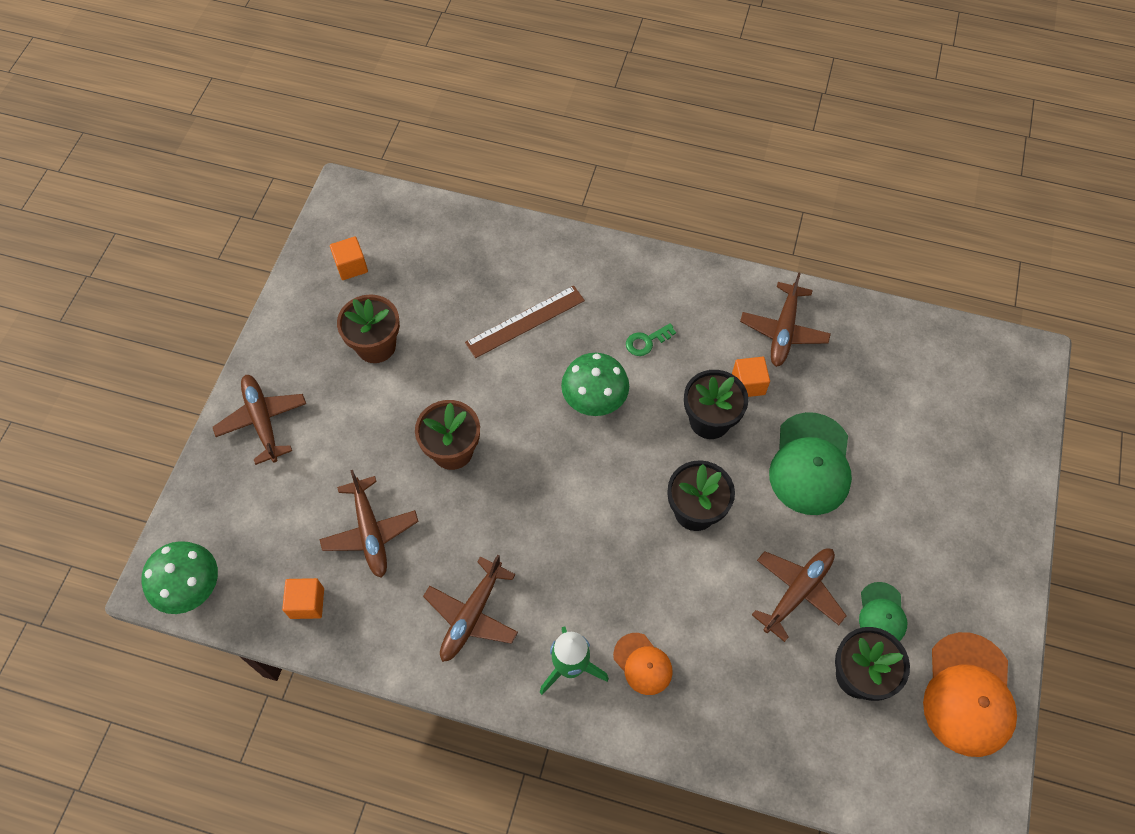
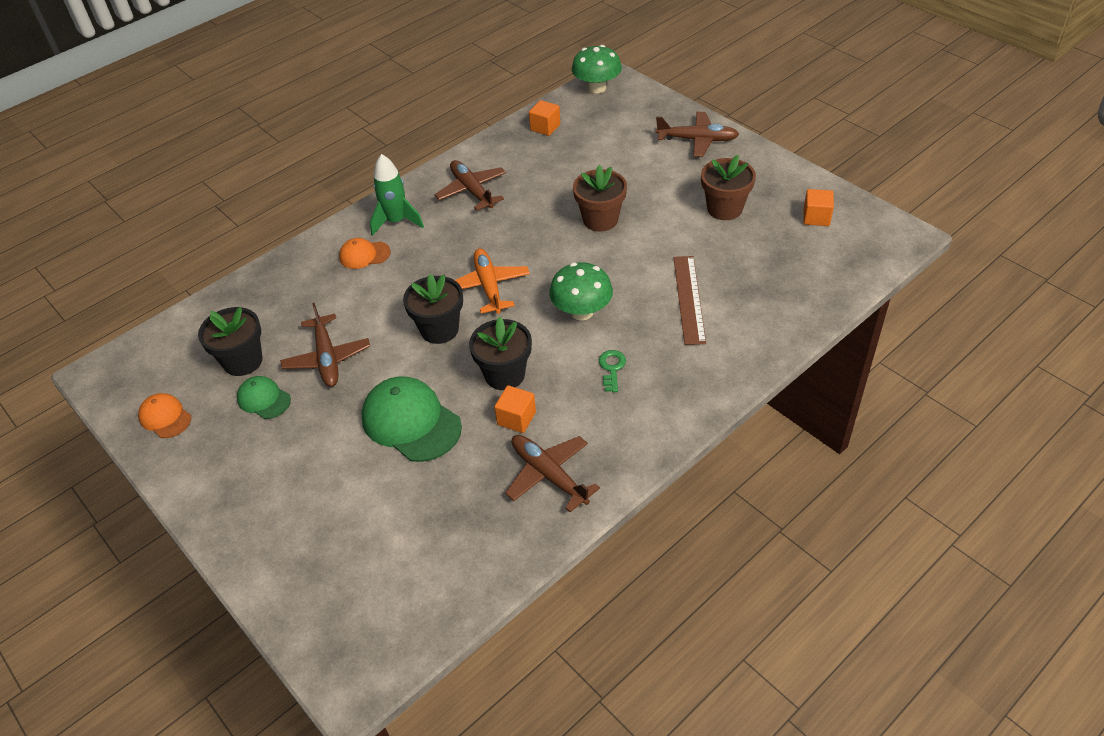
camera: 125 degrees right, 15 degrees down
(370, 532) = (570, 164): brown plane -> none
(612, 500) = (489, 287): none -> orange plane
(968, 694) = (165, 417): orange cap -> orange cap, size x0.55

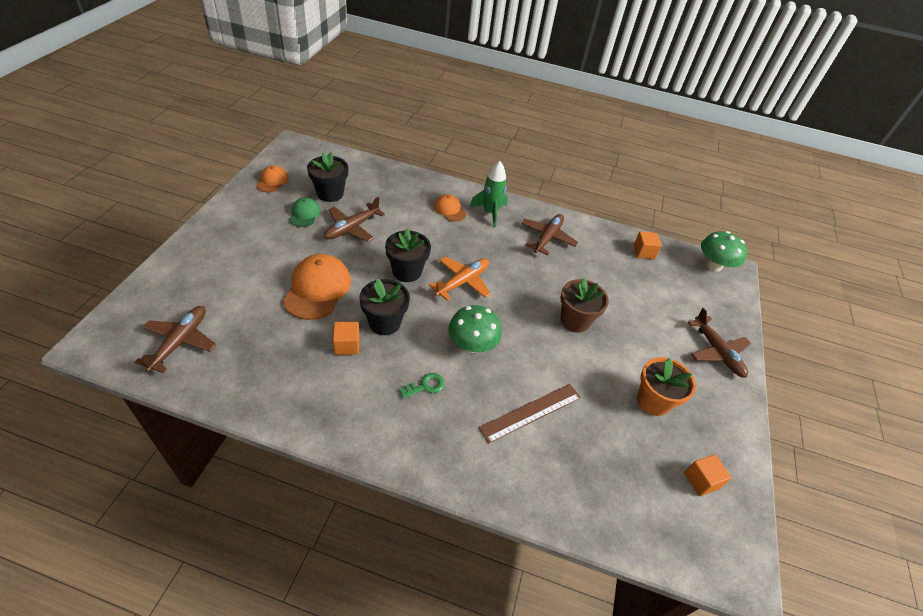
camera: 50 degrees right, 0 degrees up
(411, 422) = (317, 289): green cap -> orange cap
(549, 475) = (301, 385): brown plane -> brown plane (180, 342)
(724, 209) = (653, 401): brown flower pot -> orange flower pot

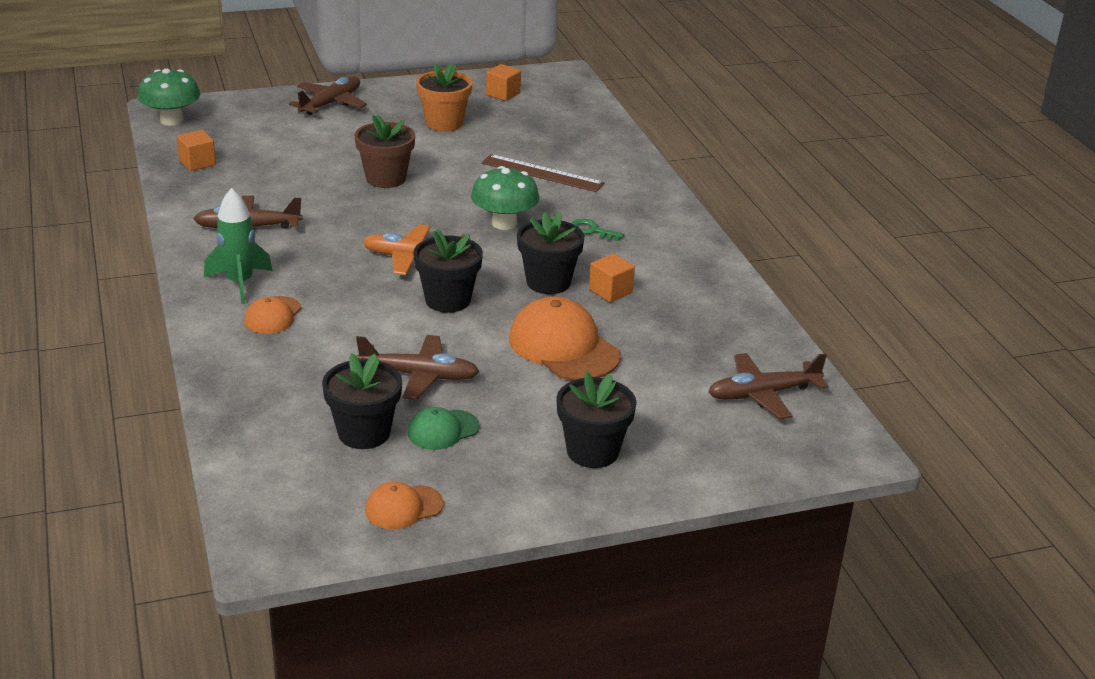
camera: 120 degrees left, 15 degrees down
(231, 248) = (592, 451): none -> black flower pot
(317, 289) = (563, 347): orange cap -> orange cap turned 75 degrees clockwise

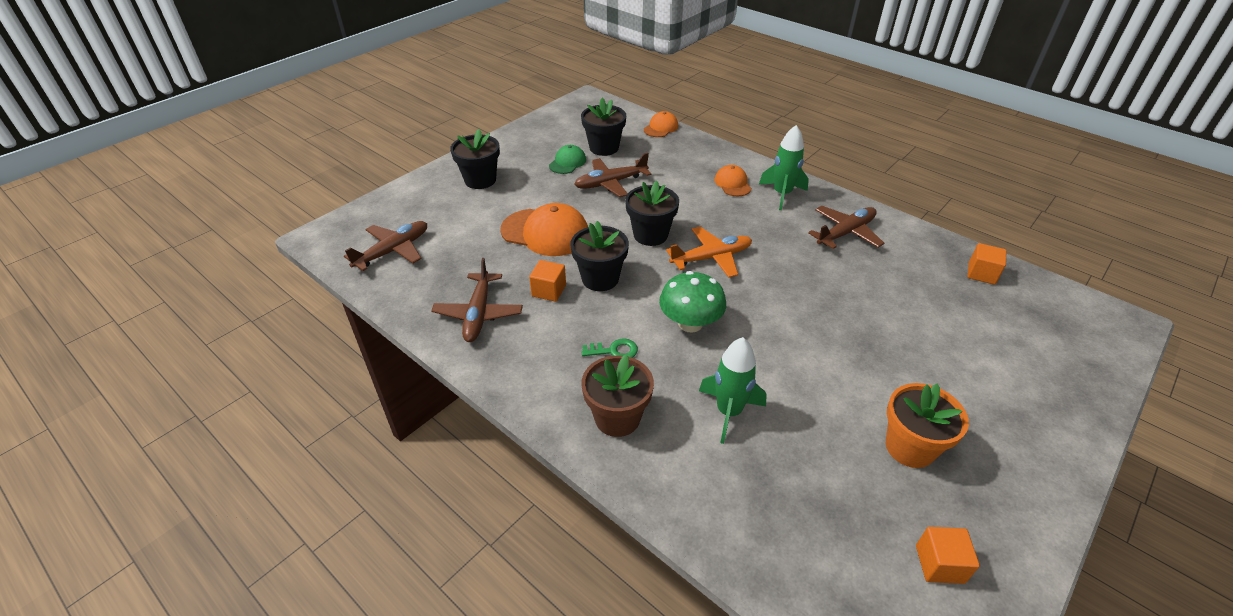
camera: 150 degrees right, 10 degrees up
(171, 120) = (1092, 311): green mushroom -> none
(330, 104) = (1044, 416): brown plane -> brown plane (478, 313)
(386, 178) = (839, 329): brown flower pot -> brown flower pot (617, 418)
(403, 507) = (550, 128): orange cap -> orange cap (661, 128)
(542, 173) = (729, 412): brown ruler -> green rocket

